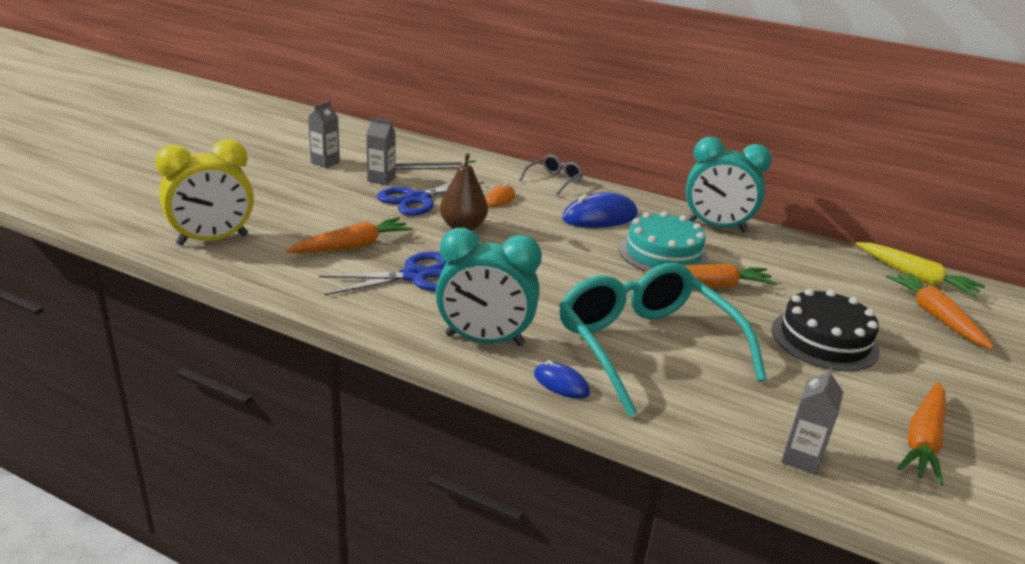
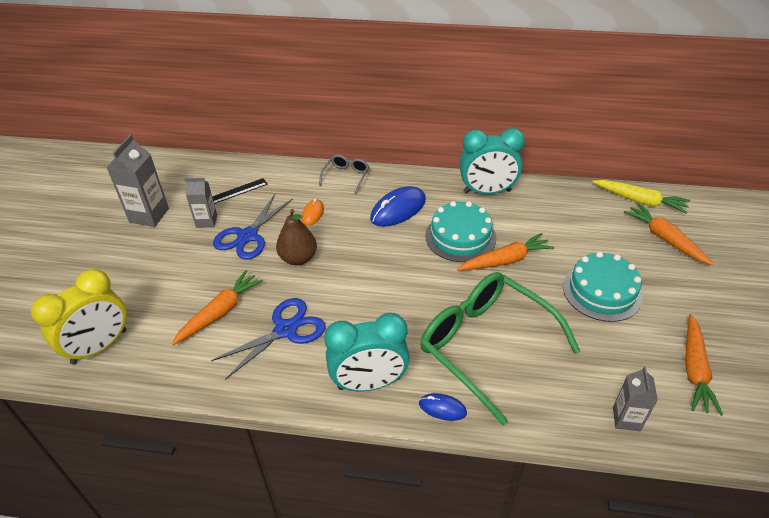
camera: 15 degrees left, 15 degrees up
(325, 162) = (149, 215): grey carton -> grey carton, size x1.60
(646, 347) = (486, 345): turquoise glasses -> green glasses
(824, 339) = (602, 291): black cake -> turquoise cake

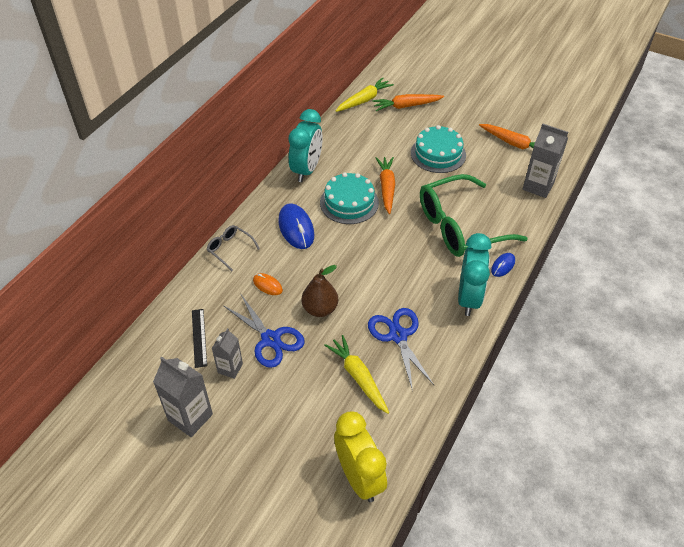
camera: 70 degrees left, 5 degrees up
(220, 312) = (358, 377): orange carrot -> yellow carrot
(626, 419) = (538, 186): grey carton -> grey carton, size x1.60

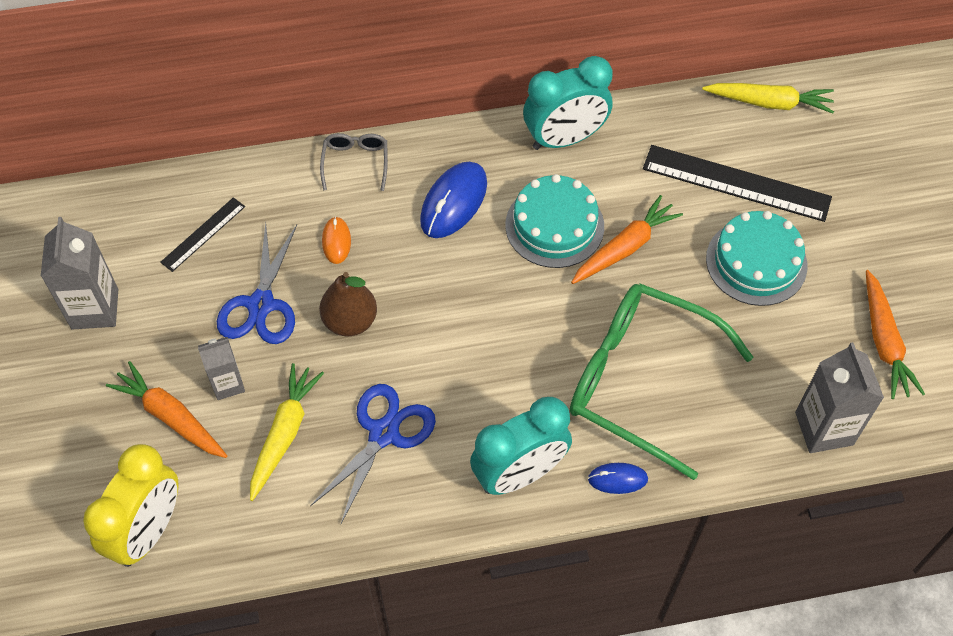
camera: 50 degrees right, 10 degrees up
(230, 368) = (188, 296): grey carton -> grey carton (228, 384)
(392, 134) = (736, 183): none -> black ruler
(406, 106) = (814, 158): orange carrot -> orange carrot (171, 416)

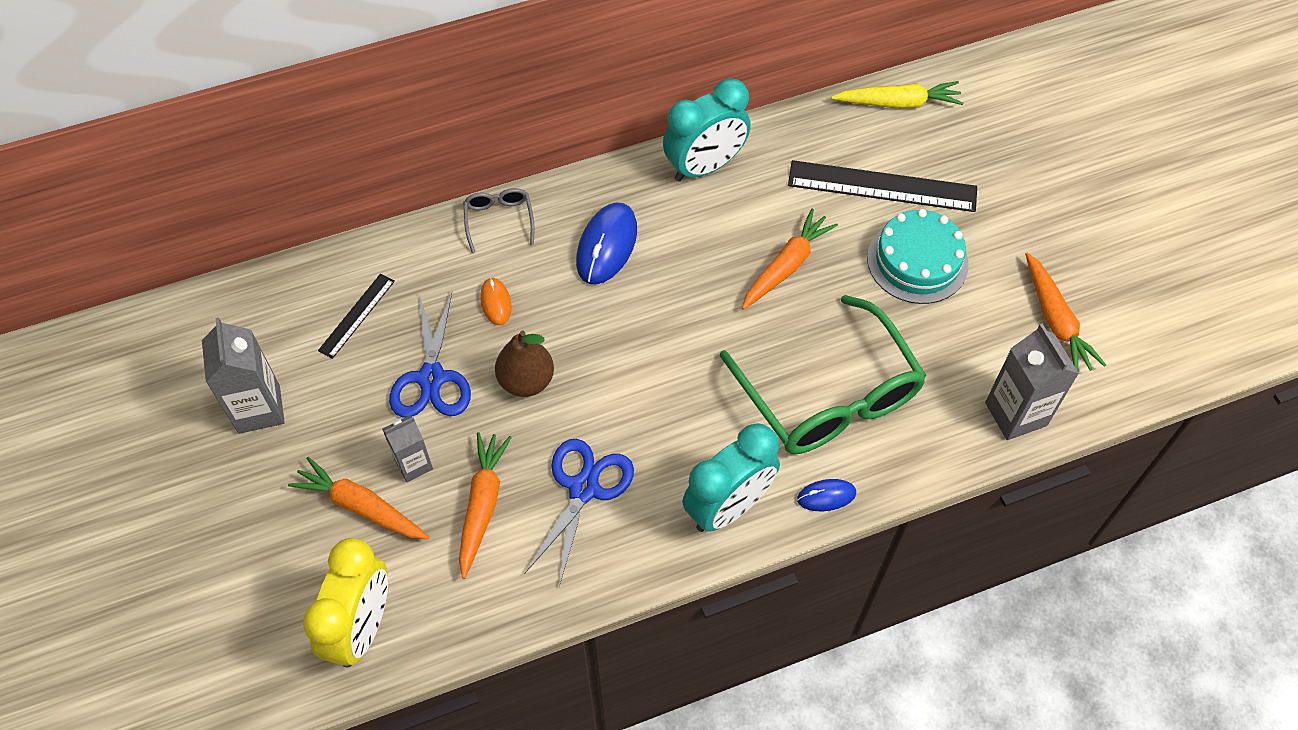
camera: 10 degrees left, 0 degrees up
(284, 433) = (482, 505): yellow carrot -> orange carrot
(554, 225) = (712, 254): turquoise cake -> none
(640, 380) = (828, 395): green glasses -> green glasses turned 135 degrees counterclockwise

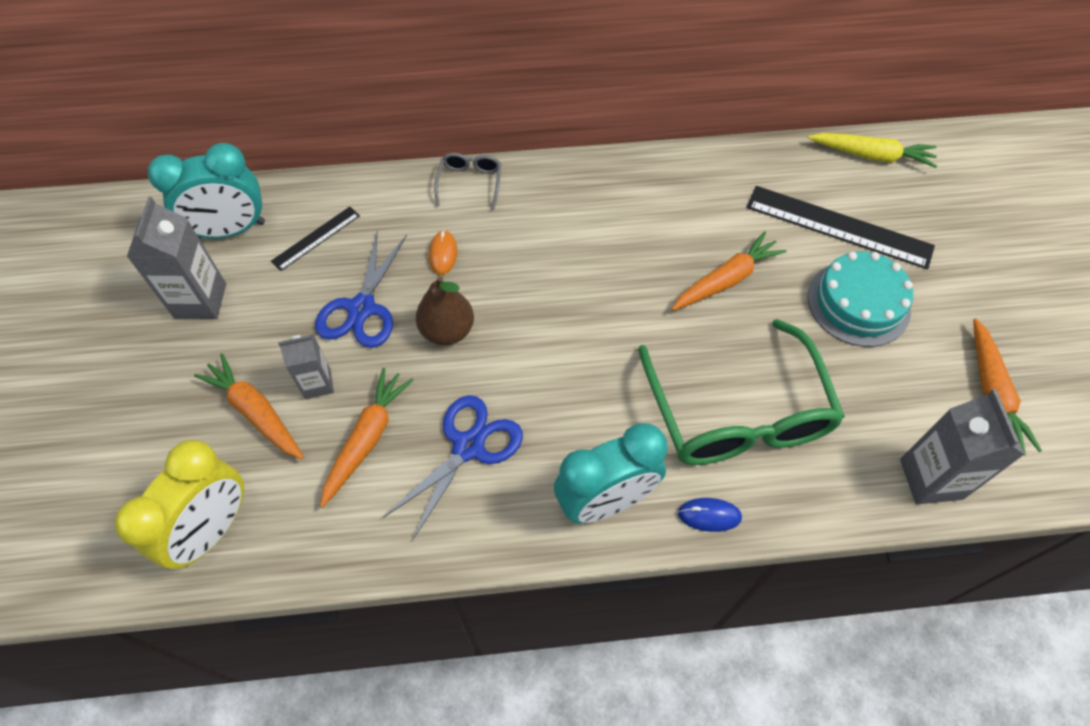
camera: 15 degrees right, 0 degrees up
(607, 245) = (560, 225): blue mouse -> none
(705, 166) = (672, 175): turquoise clock -> turquoise clock (230, 230)

